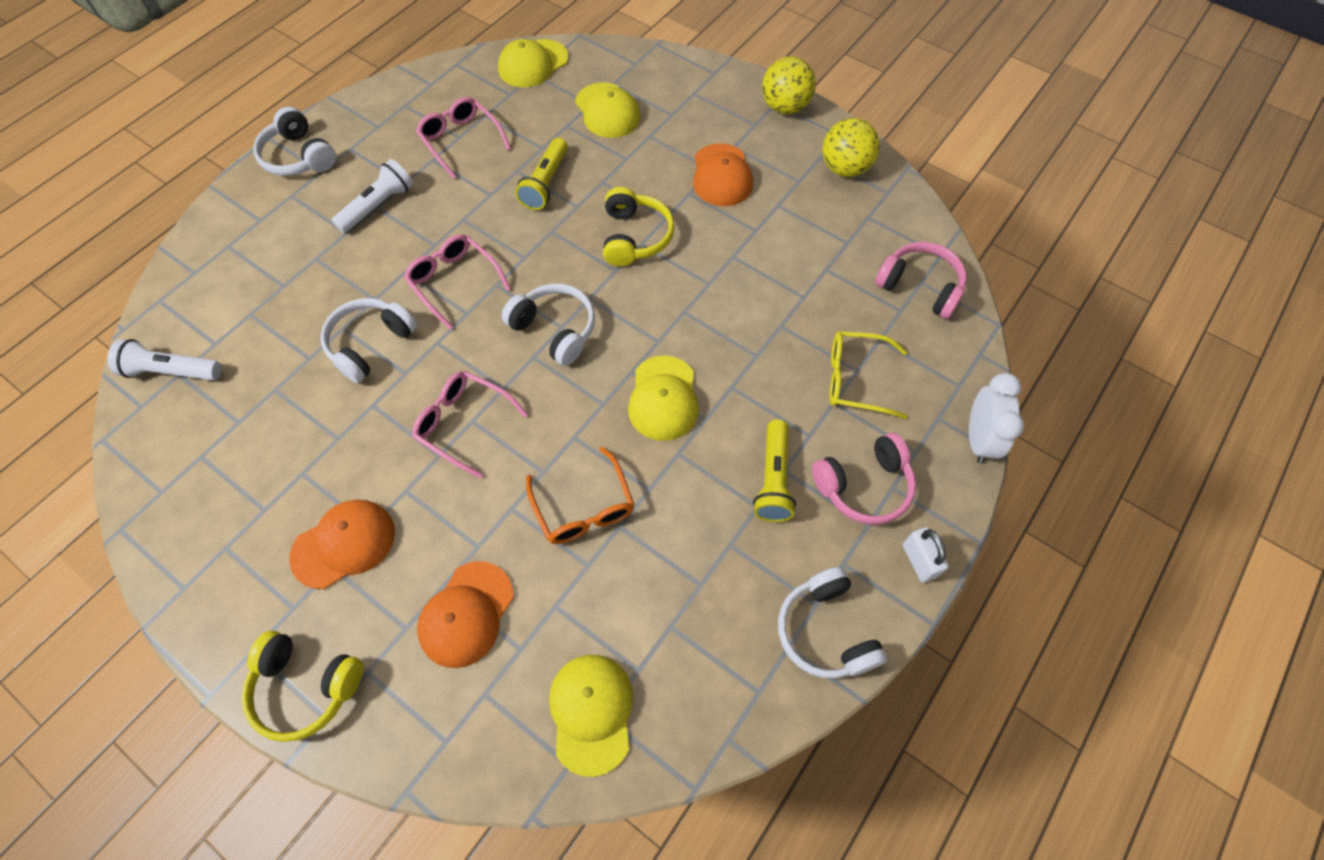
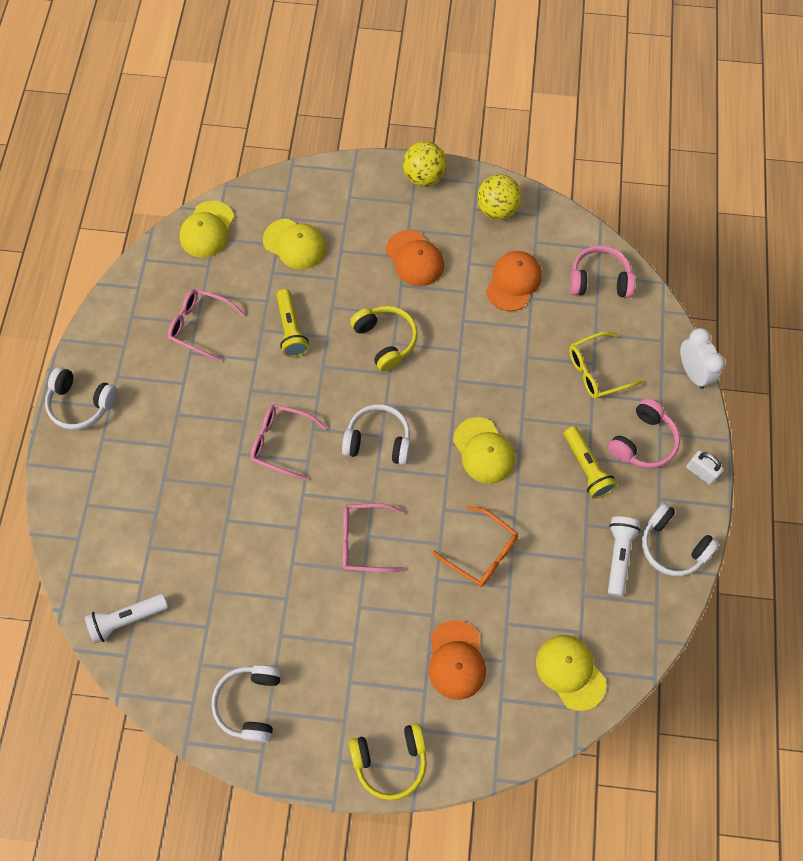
camera: 30 degrees left, 5 degrees up
(344, 544) = (346, 663): orange cap -> orange cap (513, 282)
(370, 344) = (256, 521): white headphones -> white headphones (250, 703)
(378, 206) = (178, 412): white flashlight -> white flashlight (618, 556)

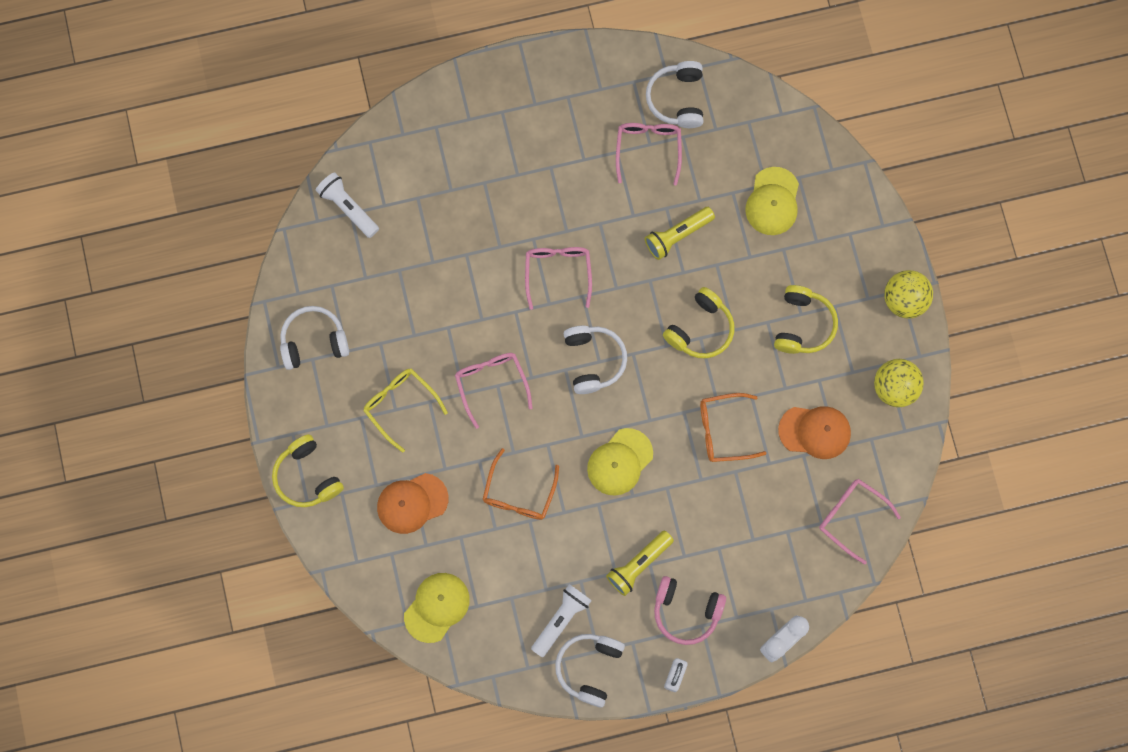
camera: 70 degrees right, 10 degrees up
(81, 404) = (528, 78): white headphones -> white headphones (677, 99)
(207, 230) = (755, 111): yellow cap -> none
(415, 258) = (803, 325): orange cap -> yellow headphones
(486, 353) = (723, 430): none -> orange glasses
(597, 371) = (746, 545): yellow glasses -> yellow glasses (400, 405)
(599, 280) = (851, 517): pink headphones -> pink glasses
(618, 556) = (561, 620): white flashlight -> white flashlight turned 45 degrees counterclockwise

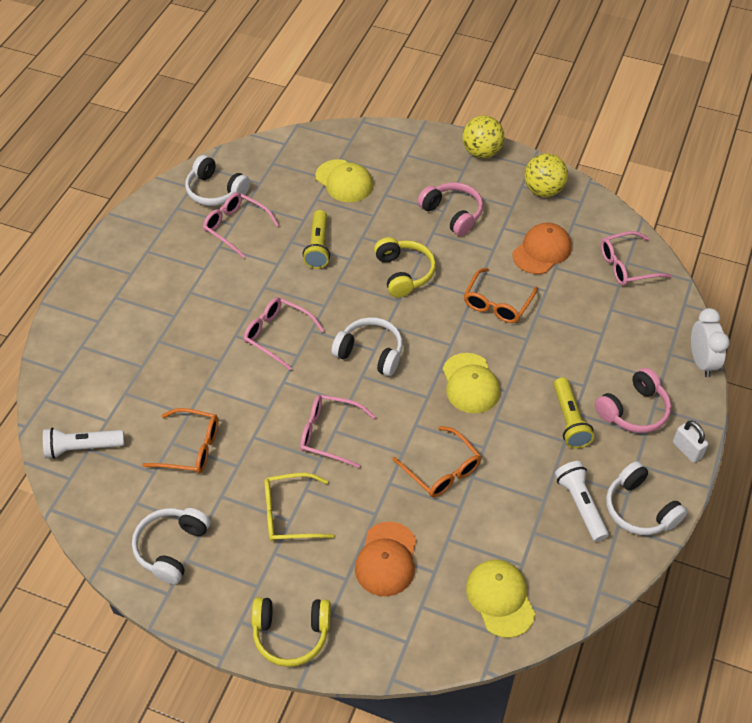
camera: 55 degrees left, 25 degrees down
(404, 288) = (190, 448): none -> orange glasses
(803, 325) = (452, 214): yellow headphones -> pink headphones

